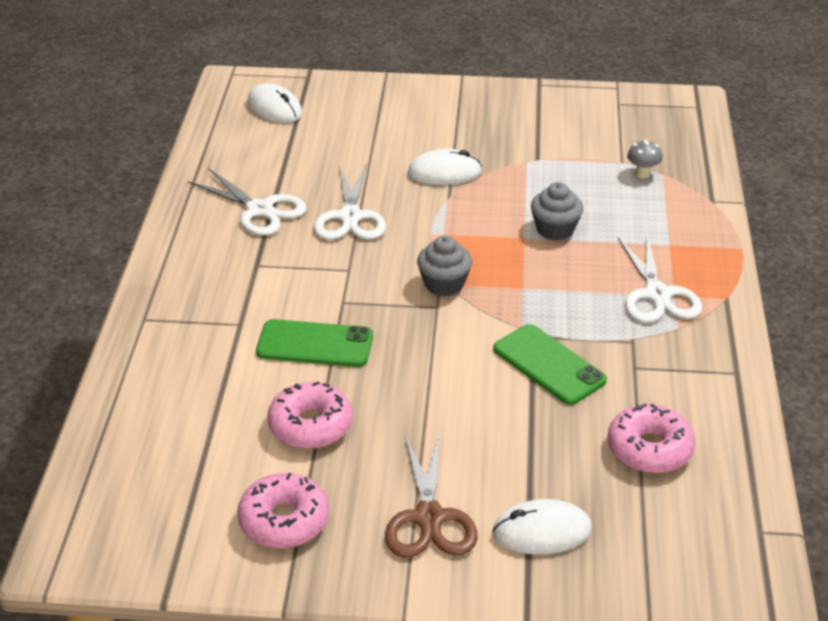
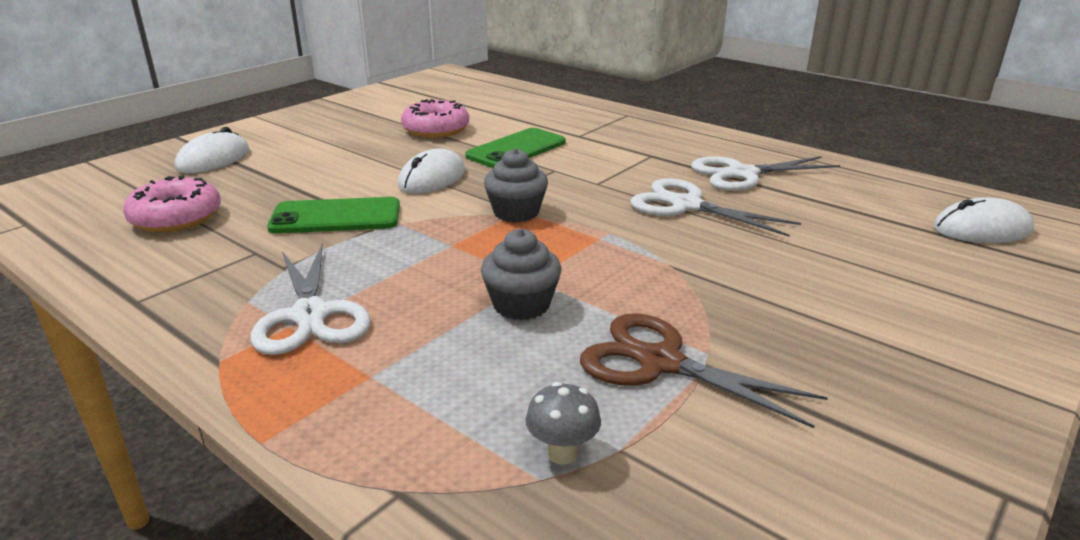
camera: 125 degrees right, 10 degrees down
(284, 521) = (375, 108): pink donut -> none
(429, 518) = (296, 137): brown scissors -> brown scissors (660, 362)
(444, 172) = (732, 281): white mouse -> white mouse (432, 178)
(657, 295) = (310, 315): white scissors -> white scissors turned 135 degrees counterclockwise

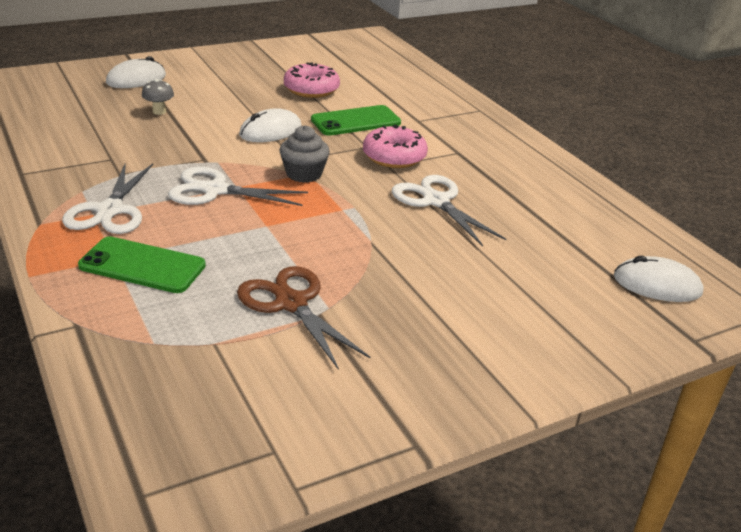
camera: 20 degrees right, 5 degrees up
(176, 218) = (81, 121): pink donut -> pink donut (394, 157)
(336, 217) = (180, 146): green phone -> green phone (142, 266)
(521, 305) = (242, 241): grey cupcake -> none
(562, 453) = (179, 334): grey mushroom -> grey mushroom (159, 111)
(742, 174) = (513, 187): white scissors -> white scissors (215, 190)

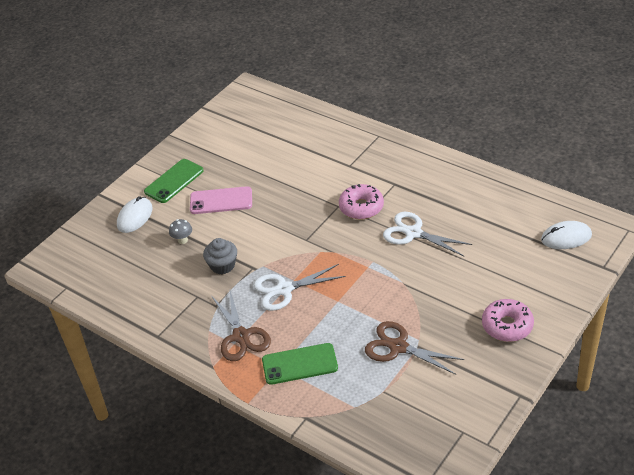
camera: 20 degrees left, 10 degrees up
(110, 210) = (241, 336): white scissors -> brown scissors
(240, 98) = (221, 201): none -> pink phone
(270, 131) = (269, 222): white mouse -> none
(304, 174) = (322, 249): grey cupcake -> grey cupcake (222, 265)
(311, 89) = (258, 168): pink donut -> pink donut (507, 326)
(356, 121) = (312, 186): green phone -> green phone (174, 181)

